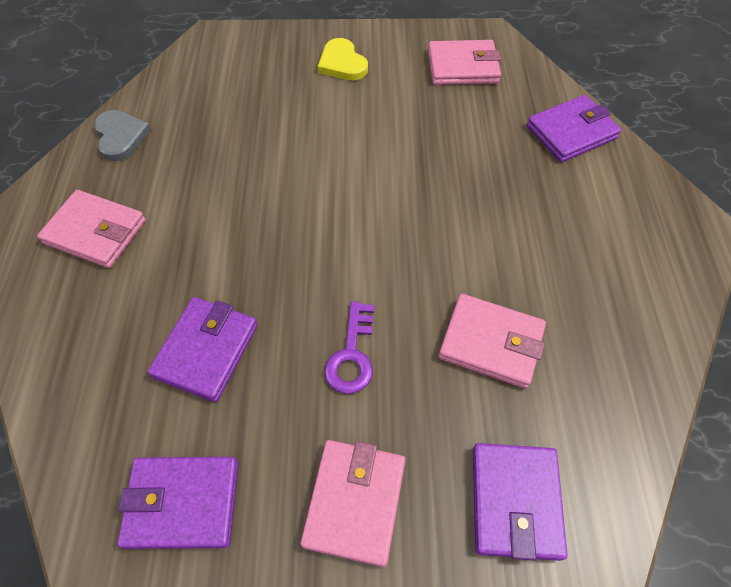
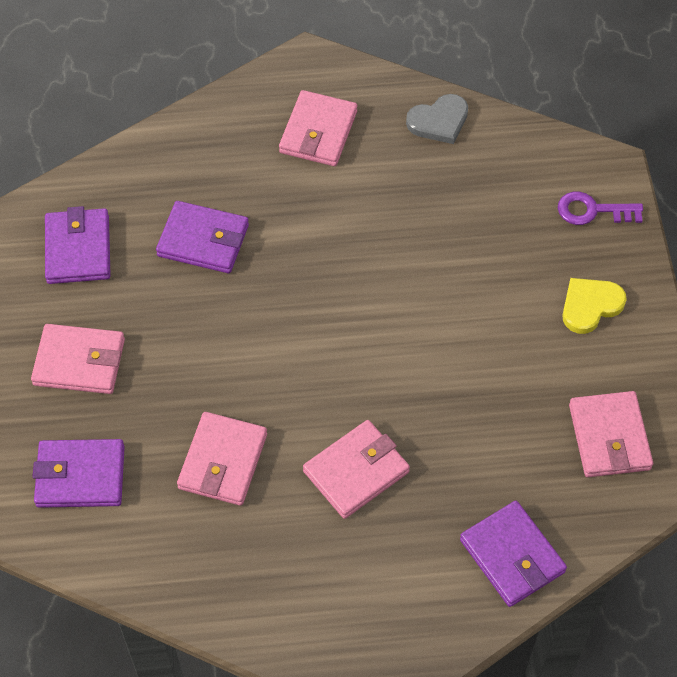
camera: 85 degrees right, 0 degrees up
(352, 355) = (205, 349): purple key -> purple key (593, 210)
(498, 229) = (356, 471): none -> pink wallet

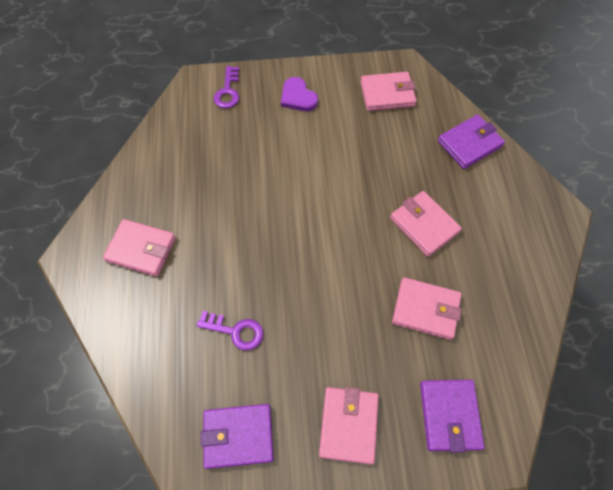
camera: 90 degrees left, 5 degrees up
(203, 240) = (235, 331): purple wallet -> purple key
(439, 121) = (144, 171): grey heart -> none
(590, 306) = (298, 97): yellow heart -> purple heart

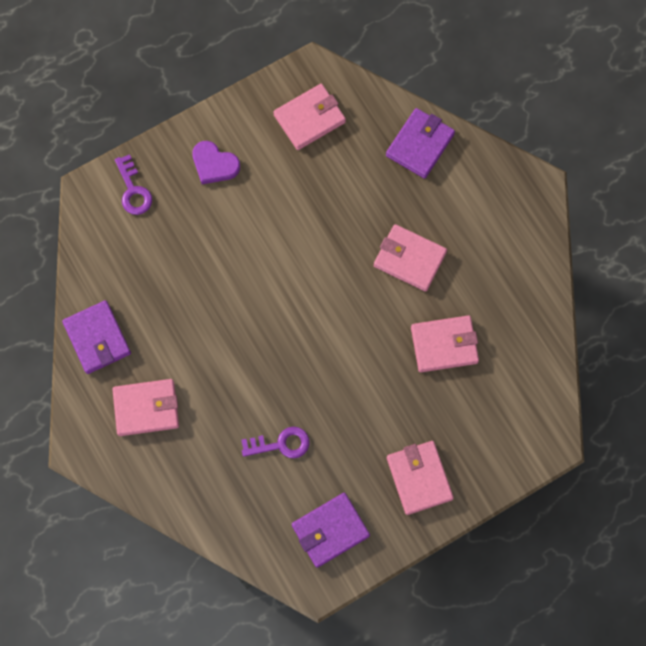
camera: 25 degrees left, 10 degrees up
(449, 415) = (500, 430): purple wallet -> purple wallet (97, 338)

